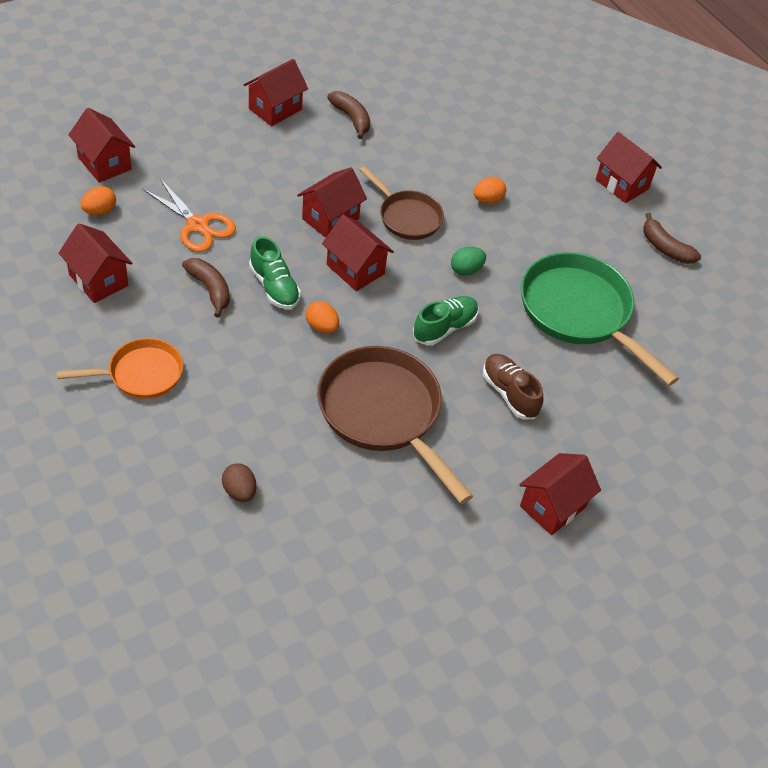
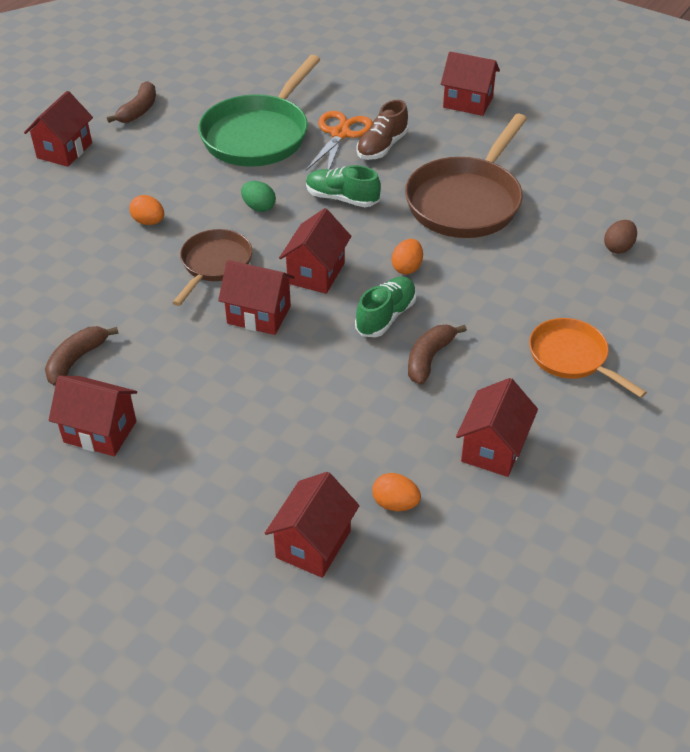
camera: 110 degrees left, 5 degrees down
(198, 225) = (349, 409): orange scissors -> orange scissors (340, 134)

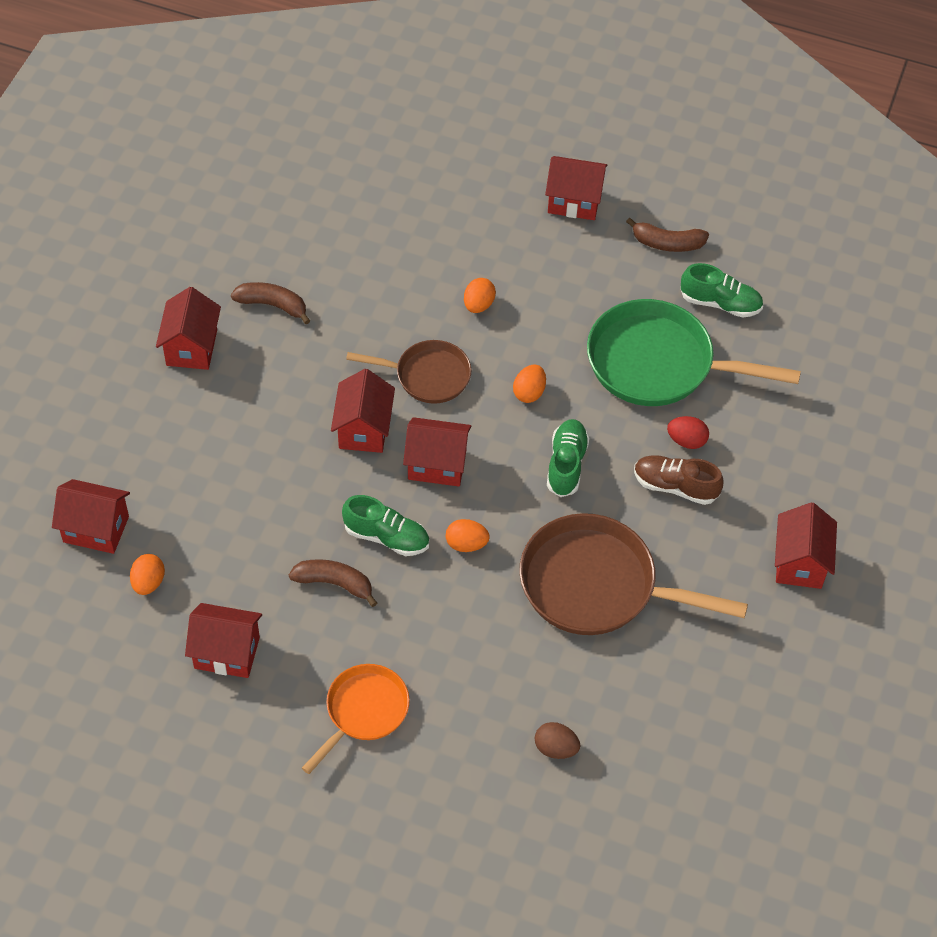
camera: 75 degrees right, 10 degrees up
(213, 96) = (720, 303): none -> green shoe
(259, 207) = (529, 392): green egg -> orange egg
(340, 134) = (686, 441): orange scissors -> red egg

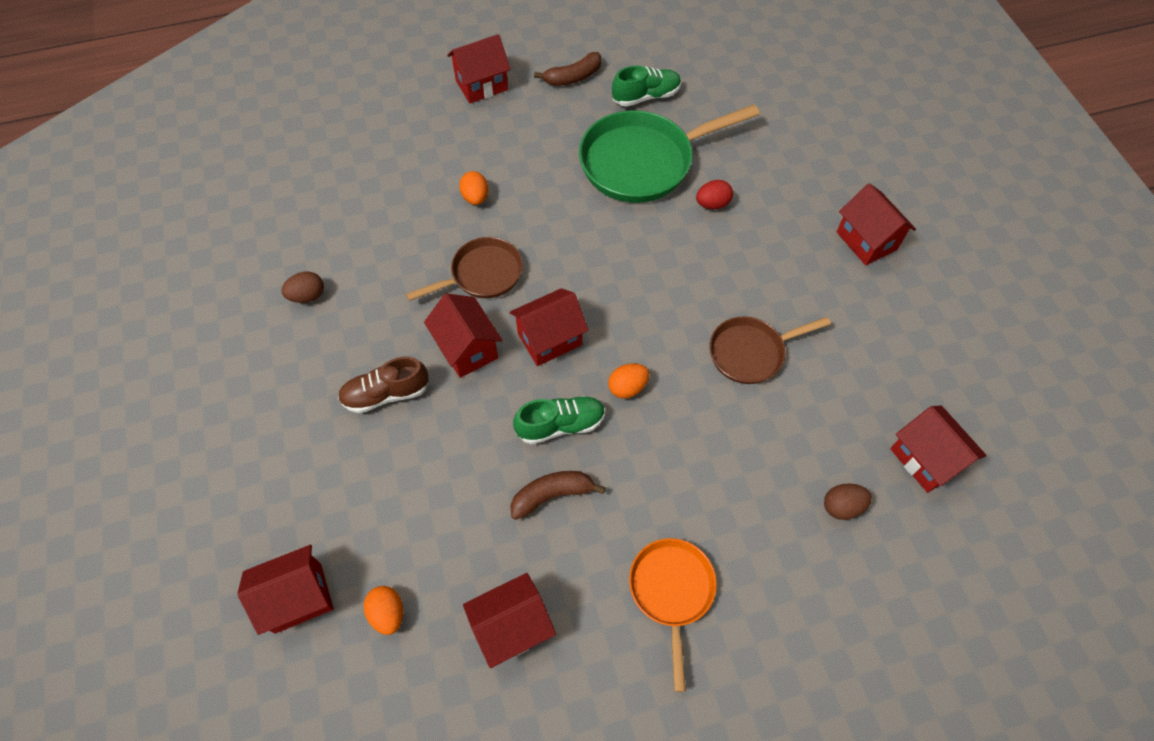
camera: 35 degrees left, 5 degrees up
(191, 347) = (262, 374): red house -> red house (925, 459)
(273, 305) = (307, 296): brown banana -> brown egg
(529, 392) = (570, 239): orange egg -> none
(566, 464) = (645, 275): green shoe -> none
(597, 585) = (750, 352): brown pan -> brown pan, size x0.59
(675, 486) = (735, 241): brown shoe -> brown shoe (386, 394)

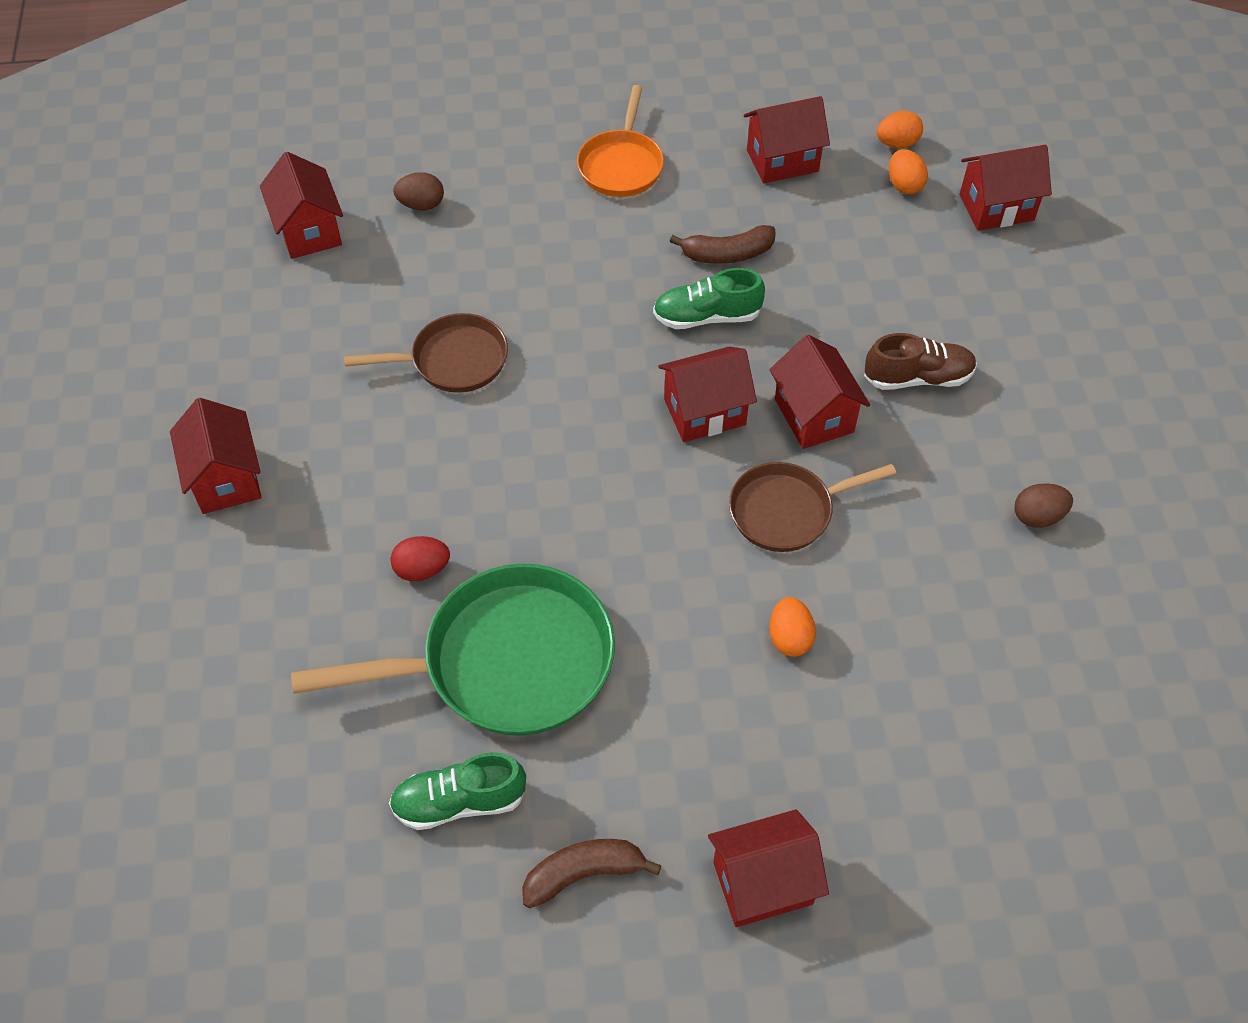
camera: 170 degrees left, 5 degrees down
(627, 387) = (618, 344): orange egg -> orange egg (897, 143)

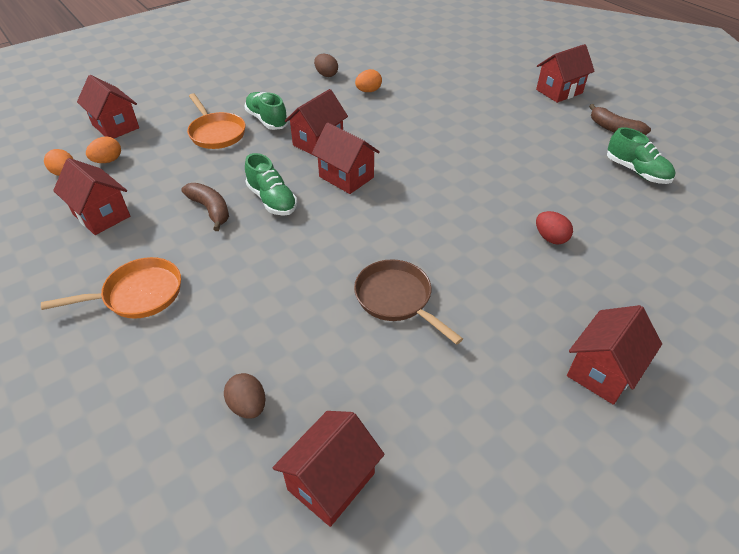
camera: 120 degrees left, 10 degrees down
(506, 662) = (560, 185): green pan -> none
(762, 883) = (559, 91): red house -> red house turned 75 degrees counterclockwise
(787, 511) = (385, 133): brown pan -> none
(789, 638) = (451, 114): orange egg -> orange egg (368, 91)
(912, 308) = (216, 133): none -> orange pan
(917, 378) = (267, 120): brown shoe -> green shoe

